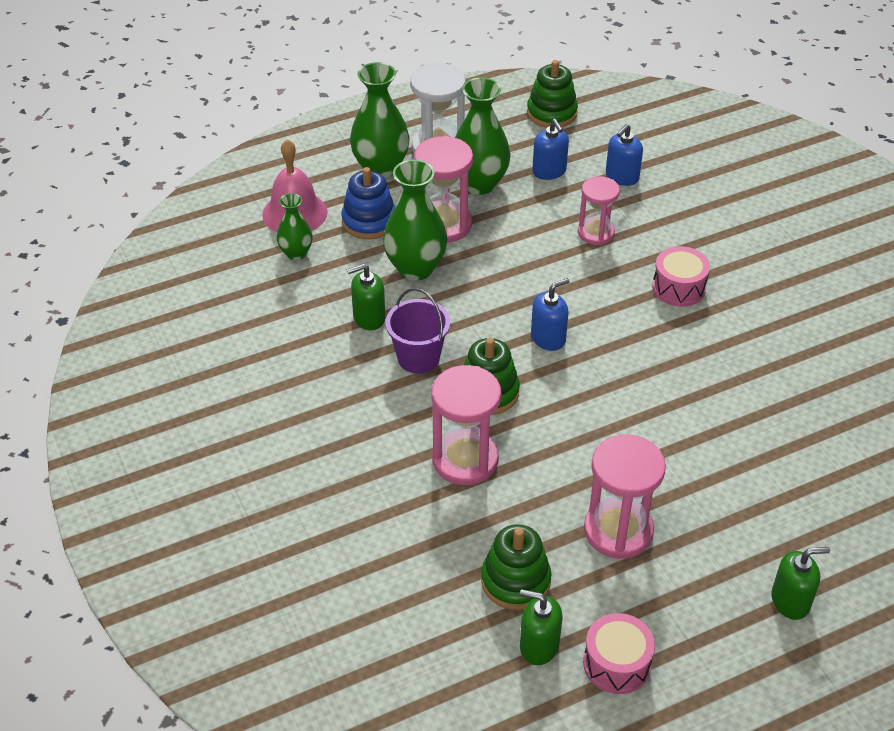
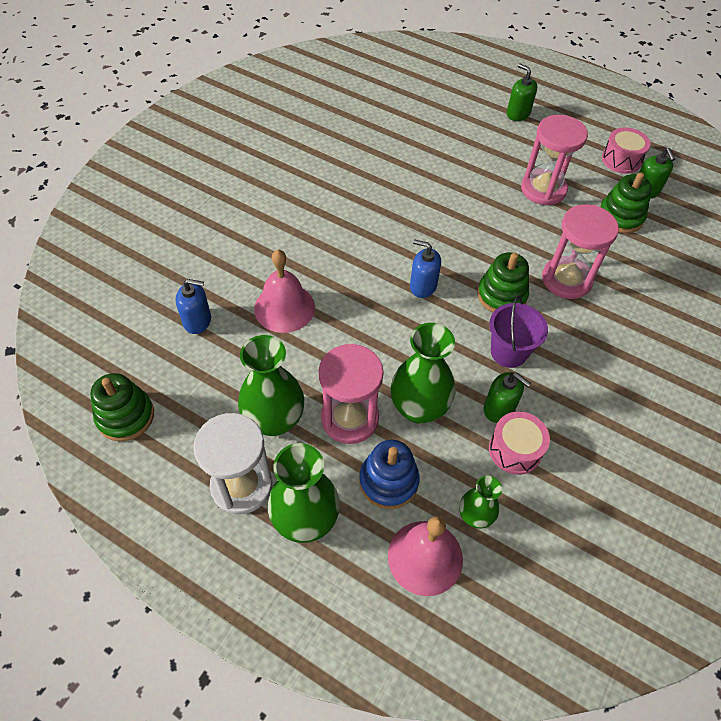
camera: 125 degrees left, 10 degrees up
(549, 171) = (222, 375): blue soap dispenser -> none
(596, 233) = (284, 308): pink hourglass -> pink bell
(678, 288) = (312, 236): pink drum -> pink drum (515, 450)

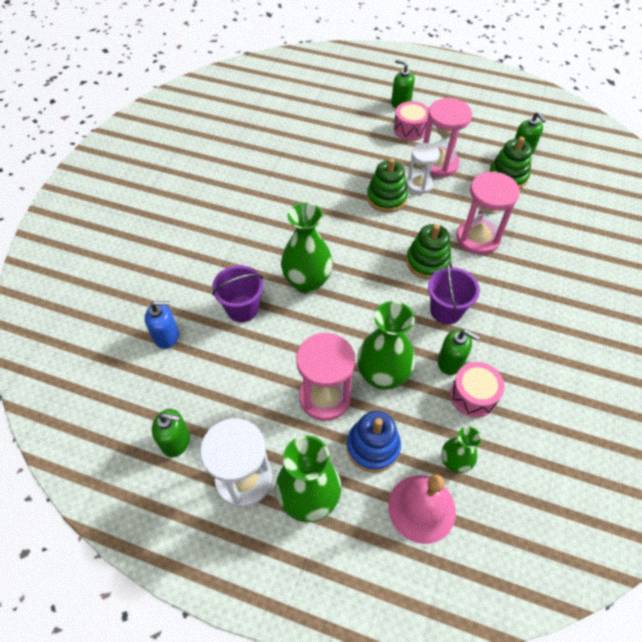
camera: 10 degrees left, 0 degrees up
(125, 416) = (121, 437): green stacking toy -> green stacking toy (386, 198)
(181, 431) = (176, 441): none -> green soap dispenser
(274, 420) = (259, 413): green vase -> green vase (307, 282)
(284, 308) = (242, 308): pink bell -> purple bucket
(423, 286) = (358, 266): blue soap dispenser -> none
(515, 208) = (419, 184): none -> white hourglass
(621, 160) = (495, 128): pink drum -> pink drum (410, 129)

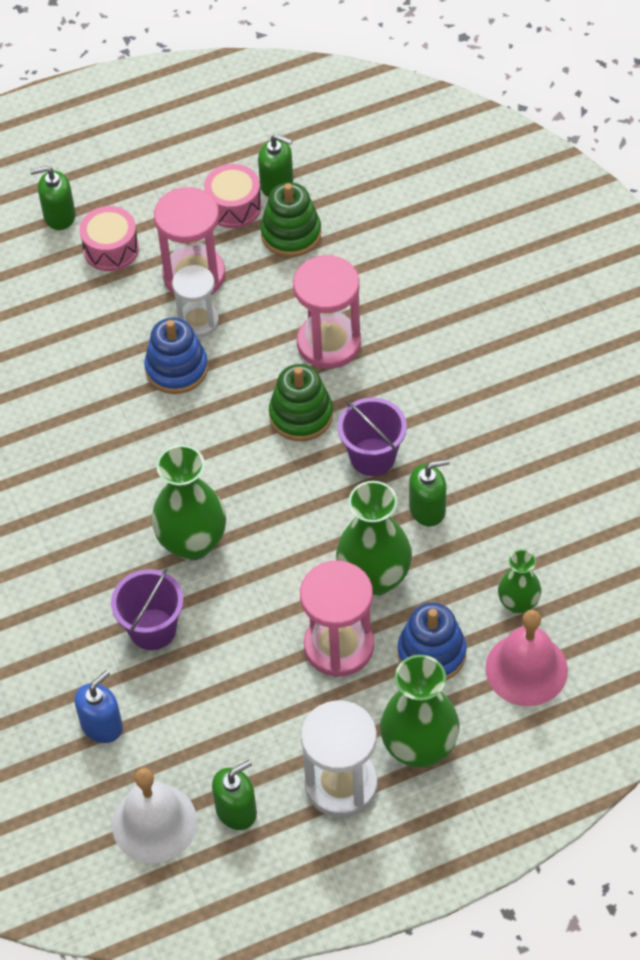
camera: 40 degrees left, 0 degrees up
(131, 409) = (154, 823): none -> white bell
(386, 198) = (176, 369): green stacking toy -> blue stacking toy
(473, 395) = (479, 526): pink drum -> pink drum (234, 206)

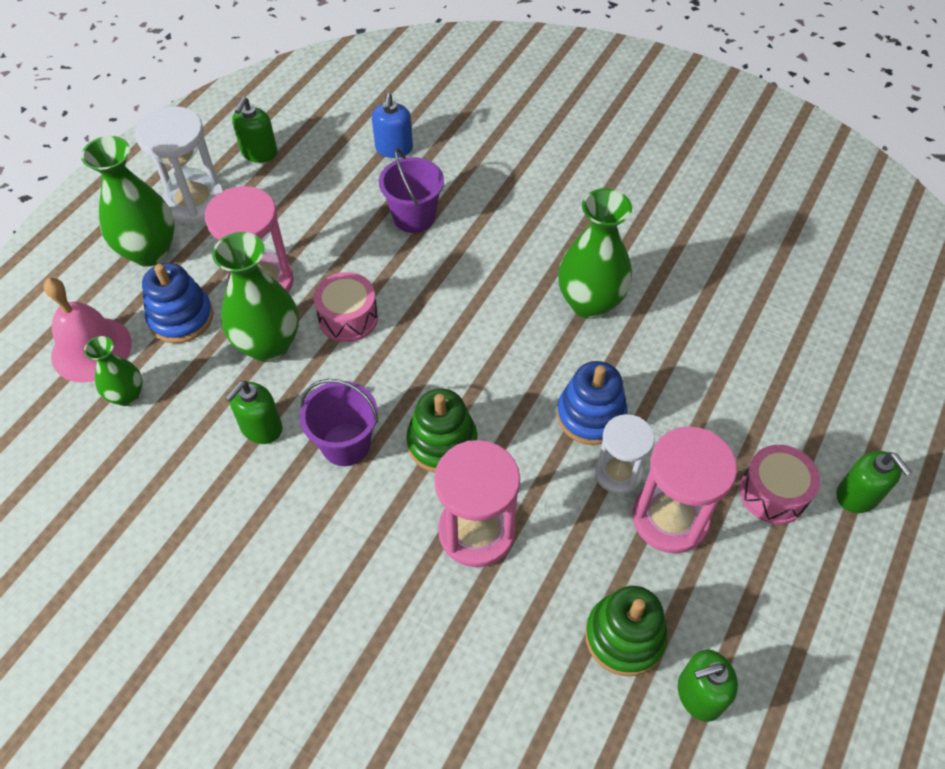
camera: 140 degrees right, 0 degrees up
(59, 216) = (858, 495): green soap dispenser -> green soap dispenser turned 105 degrees clockwise
(154, 823) = (309, 121): white bell -> none
(192, 543) = (440, 287): green vase -> green vase (590, 303)
(234, 206) = (713, 629): pink drum -> pink drum (348, 318)

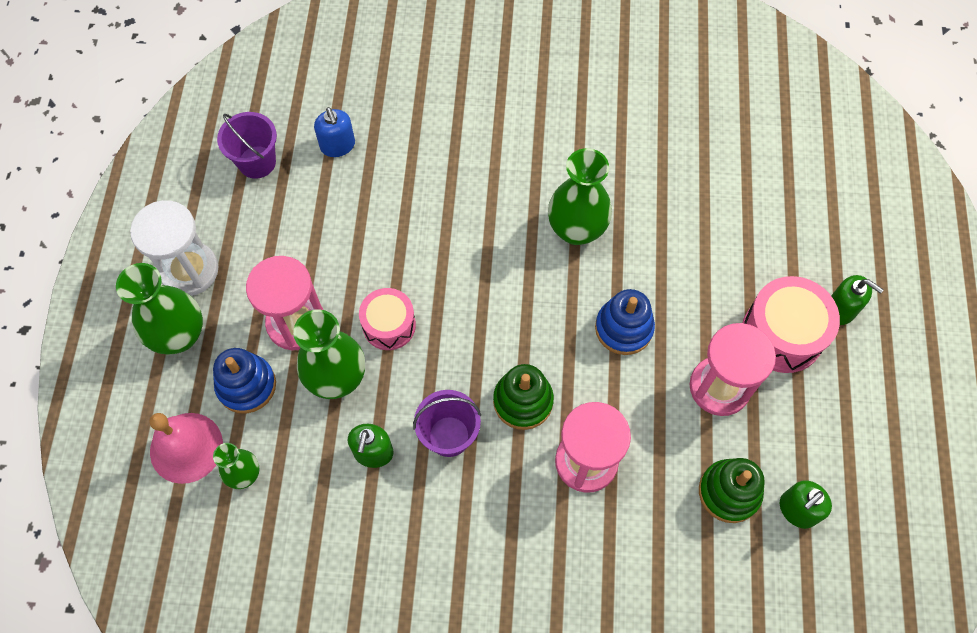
camera: 25 degrees left, 10 degrees up
(259, 153) = (218, 197): green soap dispenser -> none
(414, 217) = (392, 207): purple bucket -> purple bucket (257, 162)
(618, 473) = (666, 367): white hourglass -> none
(773, 493) = (782, 334): pink drum -> pink drum, size x1.53

